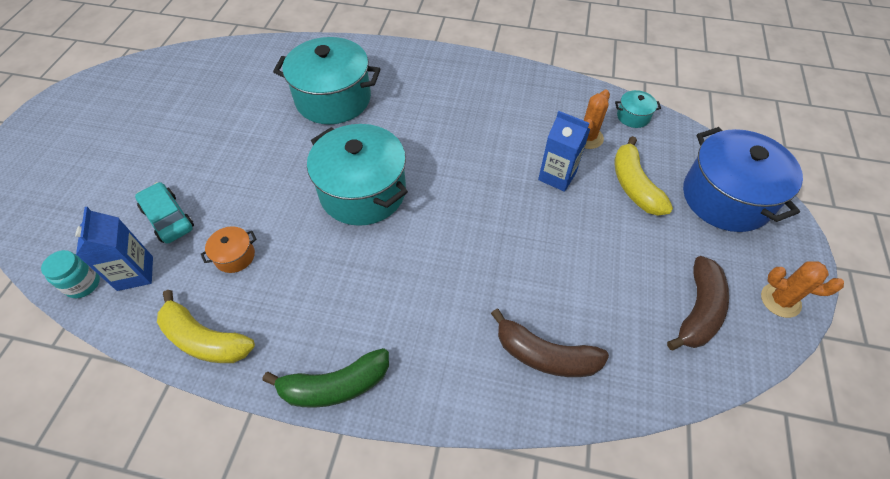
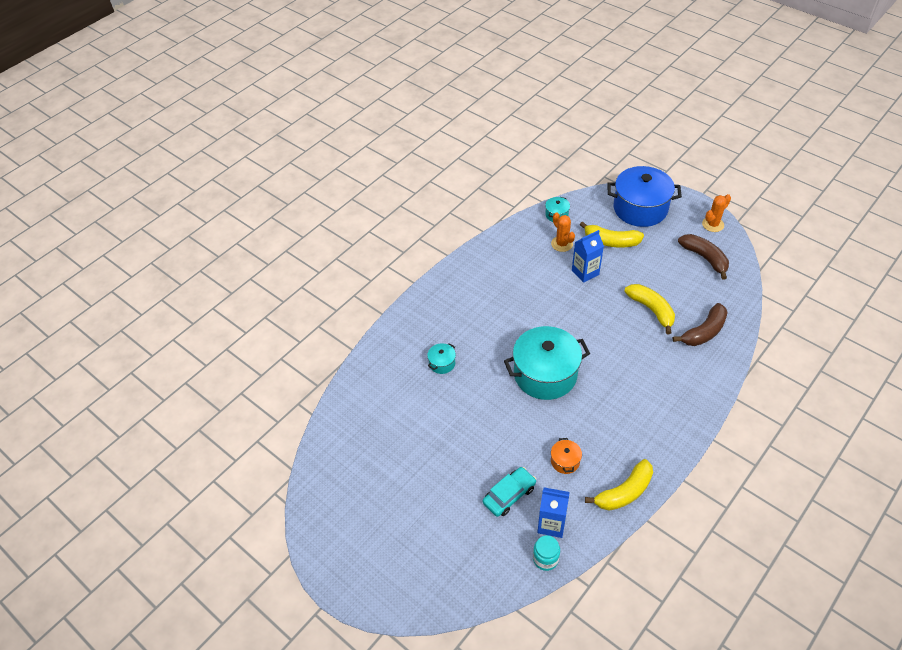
camera: 60 degrees left, 5 degrees down
(168, 218) = (509, 495): turquoise car -> turquoise car turned 150 degrees clockwise
(333, 99) = (442, 363): turquoise pot -> turquoise pot, size x0.43
(335, 385) = (684, 432): green banana -> none
(542, 272) = (651, 310): none -> yellow banana

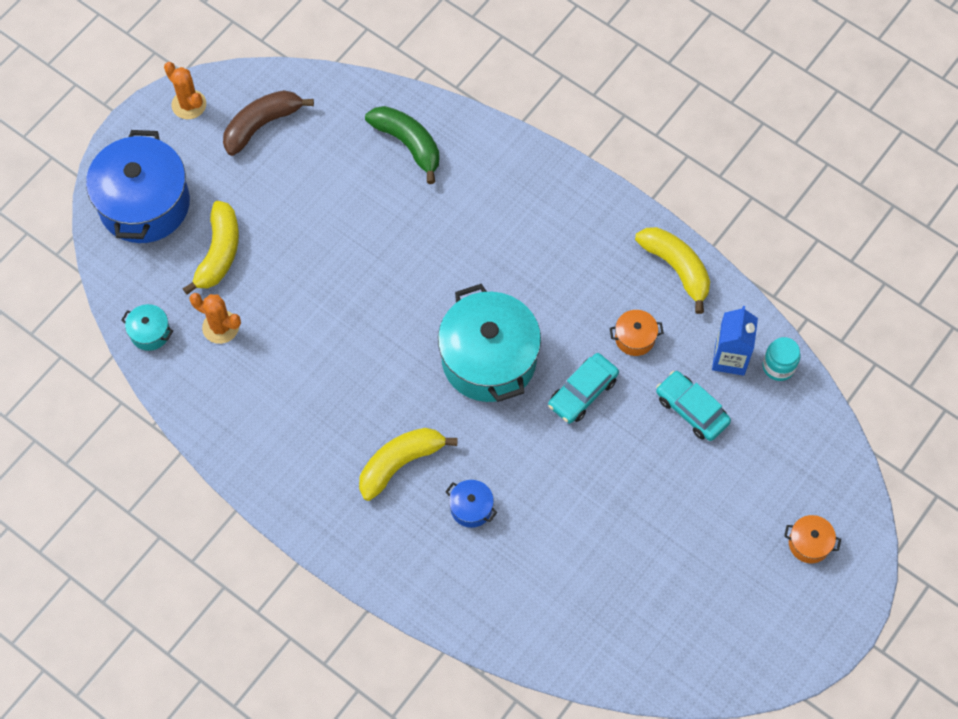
camera: 95 degrees left, 15 degrees up
(402, 568) = (809, 543): none -> orange pot
(442, 363) = (471, 508): turquoise pot -> blue pot
(522, 427) = (582, 392): none -> turquoise car
(562, 244) = (220, 327): orange cactus -> orange cactus turned 60 degrees clockwise
(585, 272) = (286, 295): blue carton -> none
(651, 310) = (366, 208): yellow banana -> yellow banana (400, 463)
(704, 332) = (408, 144): brown banana -> green banana

